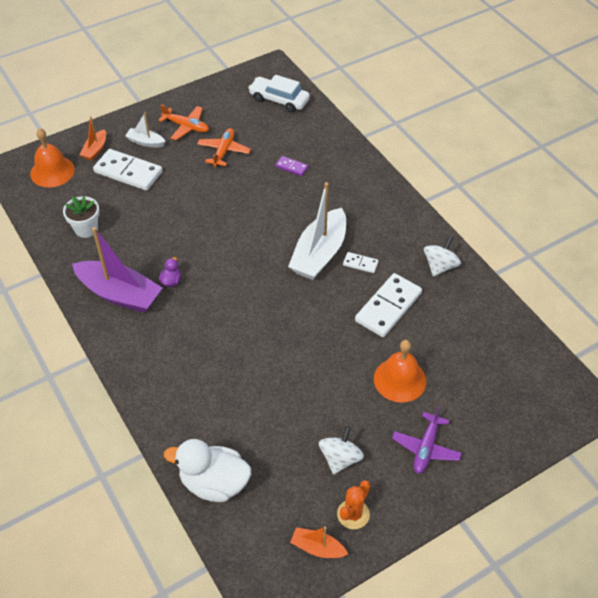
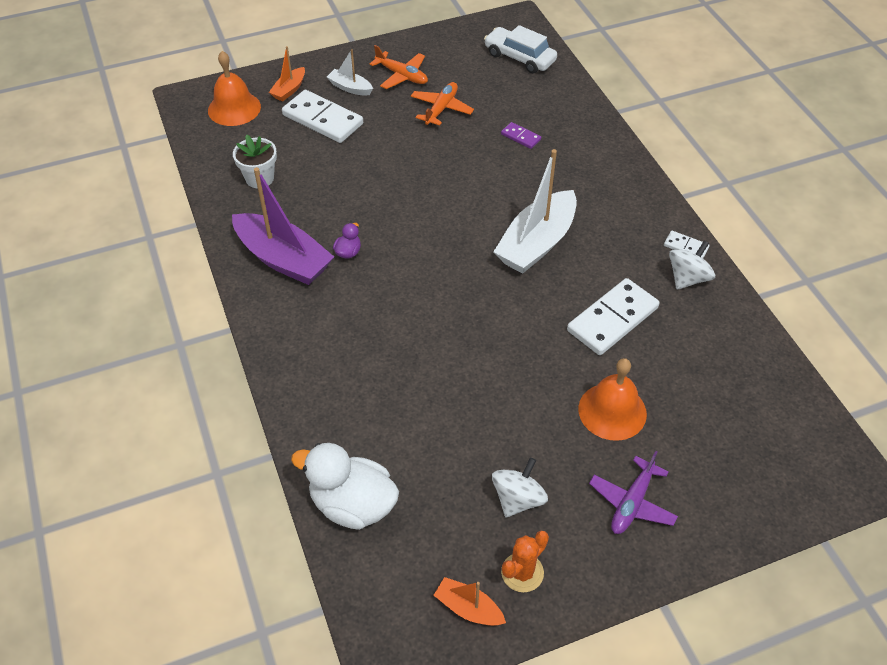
camera: 10 degrees right, 0 degrees up
(360, 264) = (586, 262): white domino -> white domino (685, 247)

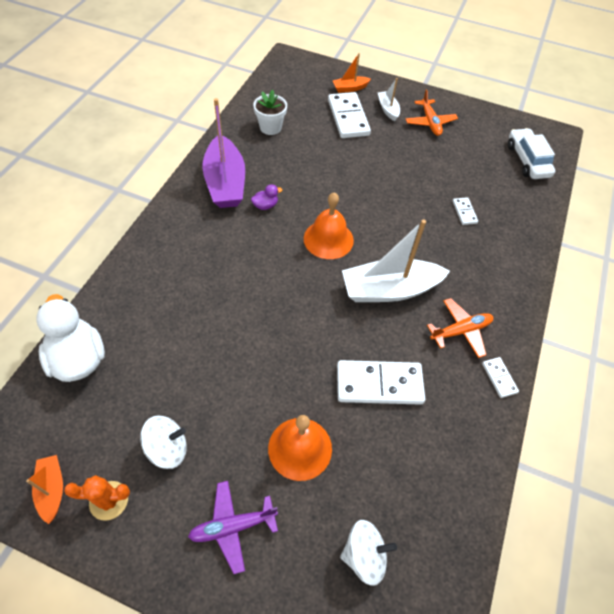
camera: 40 degrees right, 5 degrees up
(234, 108) = (306, 79): orange bell -> orange bell (328, 239)
(441, 109) = (431, 159): orange plane -> orange plane (460, 331)
(520, 137) = (464, 212): purple domino -> white domino
(687, 278) = (472, 402): white spinning top -> white spinning top (364, 555)

